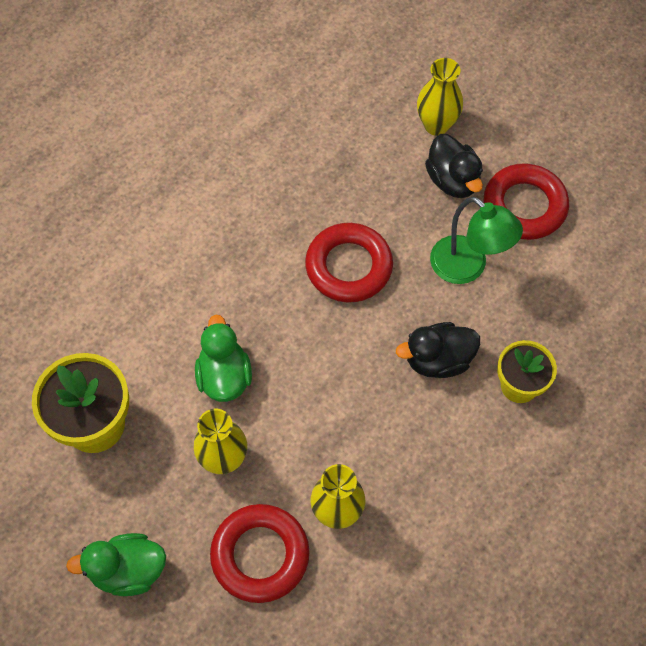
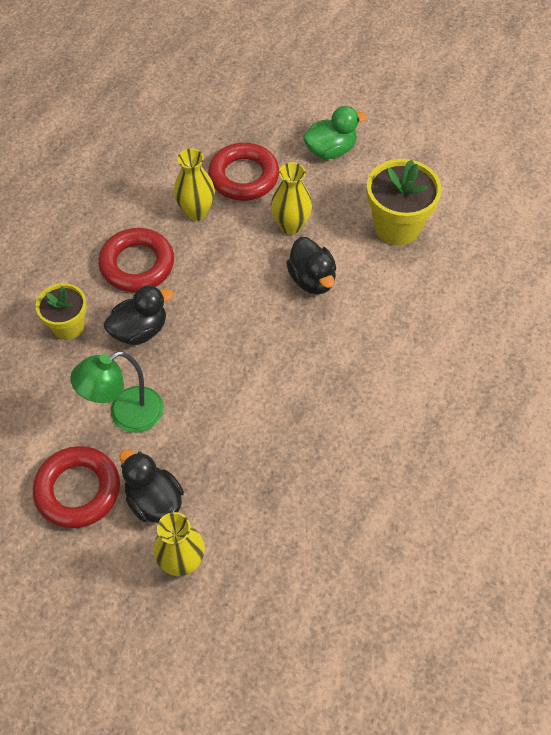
camera: 165 degrees right, 5 degrees down
(224, 376) = (312, 279): green duck -> black duck
(348, 267) = (235, 390): red ring -> red ring (137, 264)
(467, 267) = (126, 415): green lamp -> green lamp turned 60 degrees counterclockwise

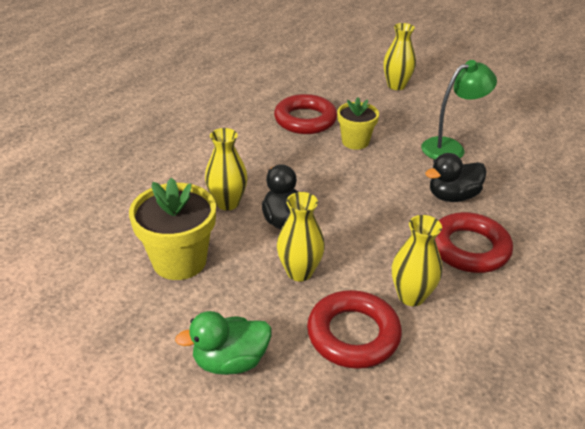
camera: 175 degrees left, 20 degrees down
(68, 326) = (522, 204): yellow flower pot -> yellow flower pot (355, 142)
(78, 490) = (475, 116): red ring -> red ring (305, 120)
(154, 501) = (419, 108): black duck -> none
(374, 297) = (227, 203): none -> yellow vase

